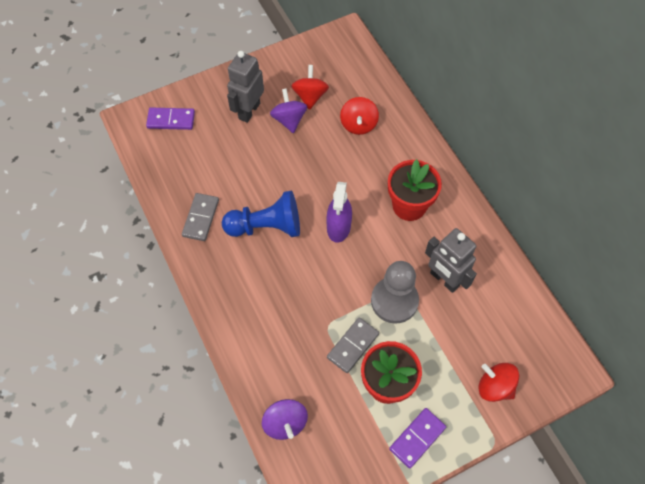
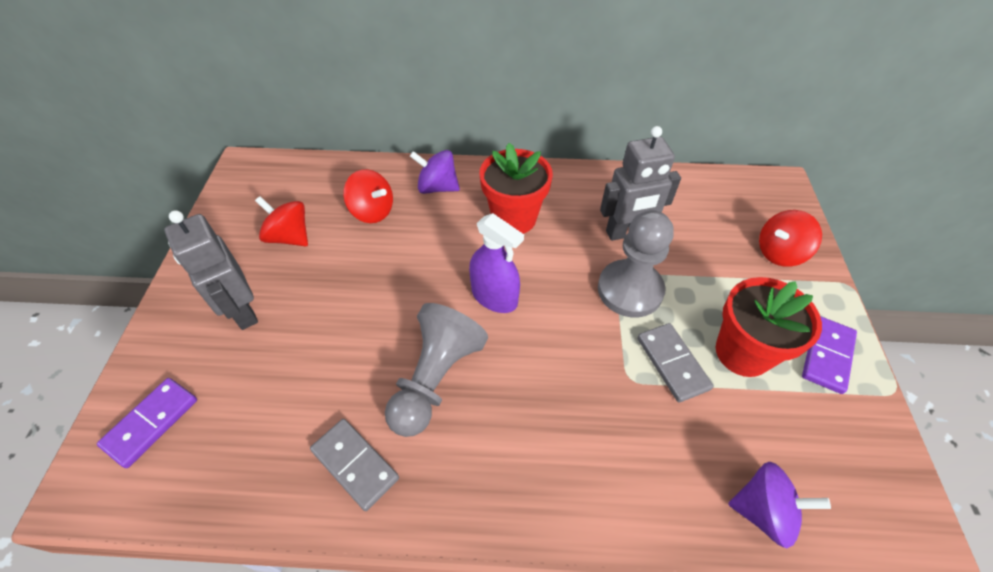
camera: 60 degrees left, 10 degrees down
(266, 226) = (435, 379): blue pawn -> grey pawn
(289, 120) = (300, 274): purple spinning top -> purple spinning top (437, 187)
(417, 438) = (827, 356): purple domino -> purple domino turned 45 degrees clockwise

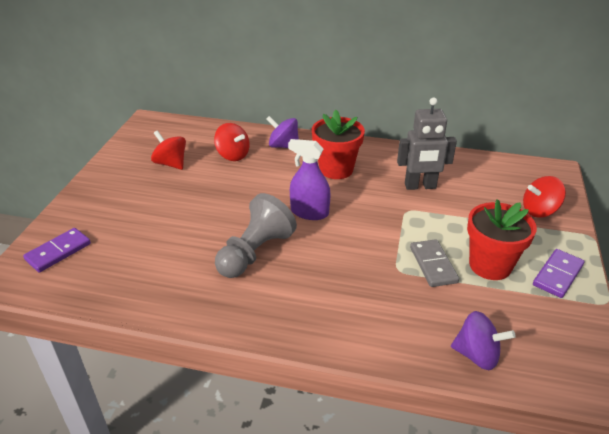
camera: 10 degrees right, 15 degrees down
(242, 311) = (130, 201): grey robot -> none
(355, 464) = (188, 290): grey domino -> none
(494, 297) = (309, 212): purple spray bottle -> purple spray bottle turned 150 degrees clockwise
(630, 290) = (413, 220): grey pawn -> none

